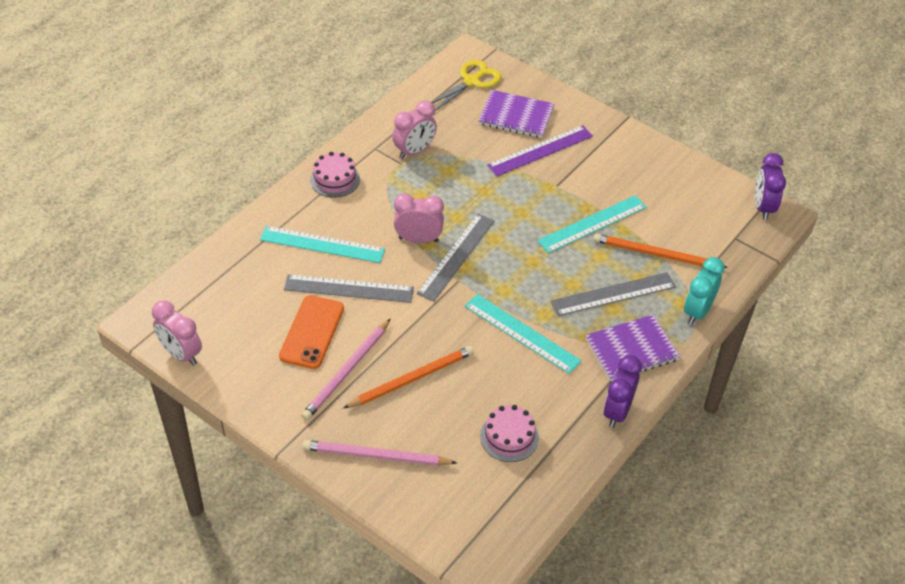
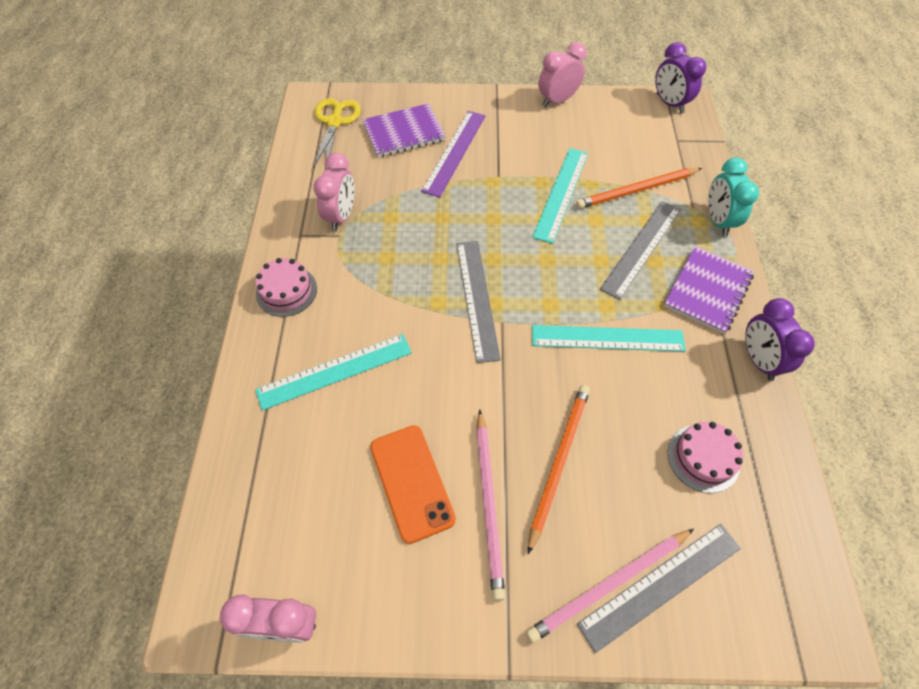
camera: 35 degrees left, 10 degrees up
(349, 289) = (406, 403): grey ruler -> grey ruler (660, 585)
(418, 239) = (426, 304): pink clock -> pink clock (557, 100)

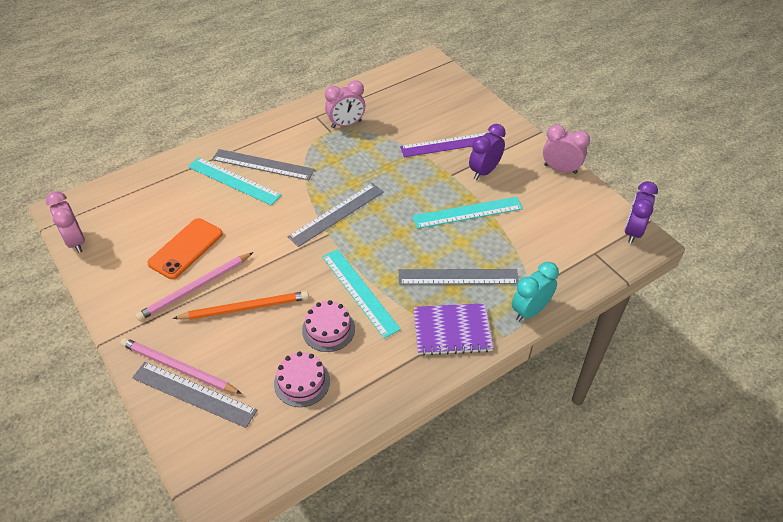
camera: 55 degrees right, 10 degrees down
(286, 291) = (271, 133): pink cake -> pink cake (328, 329)
(334, 327) = (263, 164): none -> grey ruler
(335, 122) = (419, 81): yellow scissors -> none
(404, 132) = (443, 113): purple notebook -> none
(636, 190) = (513, 251): orange pencil -> none
(758, 360) = (412, 385): purple clock -> purple clock (484, 171)

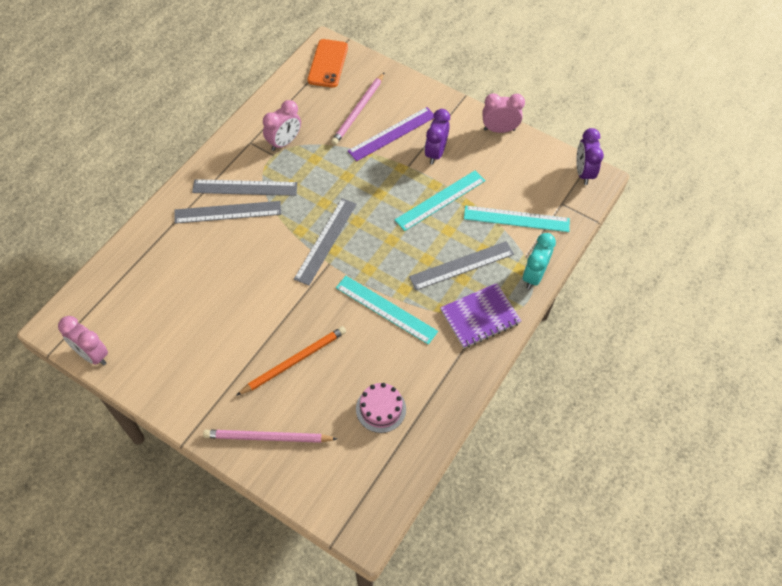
camera: 25 degrees left, 10 degrees up
(186, 248) = (205, 324): orange phone -> orange phone (328, 63)
(193, 394) = (295, 455): grey ruler -> grey ruler (245, 188)
(195, 288) = (237, 359): pink pencil -> pink pencil (358, 111)
(233, 181) = (209, 239): turquoise ruler -> turquoise ruler (516, 219)
(328, 329) = (378, 354): pink cake -> none

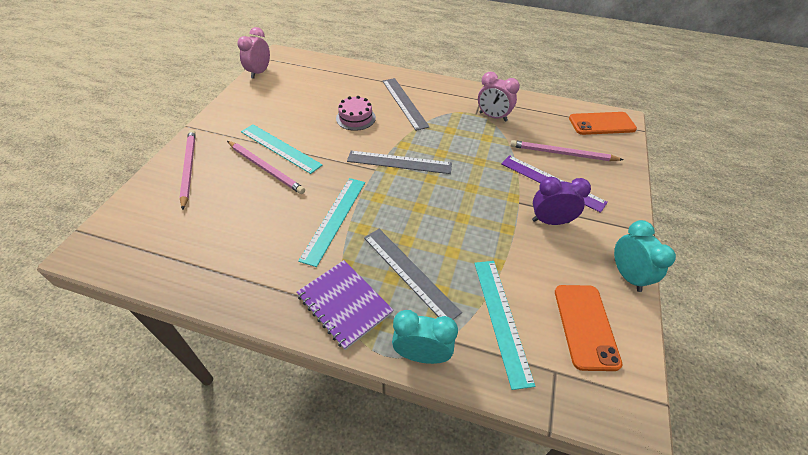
camera: 75 degrees right, 10 degrees down
(245, 188) = (433, 106): grey ruler -> none
(294, 361) = (265, 168): orange pencil -> pink pencil
(381, 409) = (218, 237): pink cake -> pink cake (355, 118)
(440, 200) = (489, 237): turquoise ruler -> turquoise ruler (280, 148)
(499, 129) = (627, 275): pink clock -> turquoise clock
(533, 172) = (585, 326): none -> orange phone
(583, 173) = (627, 394): purple clock -> none

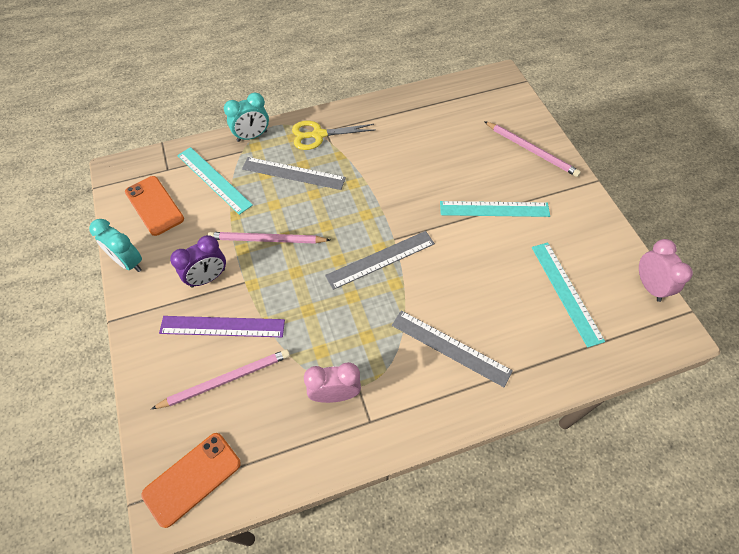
camera: 145 degrees right, 10 degrees up
(265, 168) = (478, 184): pink pencil -> pink pencil (267, 240)
(334, 219) = (380, 178): turquoise ruler -> turquoise ruler (566, 292)
(344, 304) = (318, 135): purple notebook -> yellow scissors
(355, 118) = (474, 288): pink cake -> none

